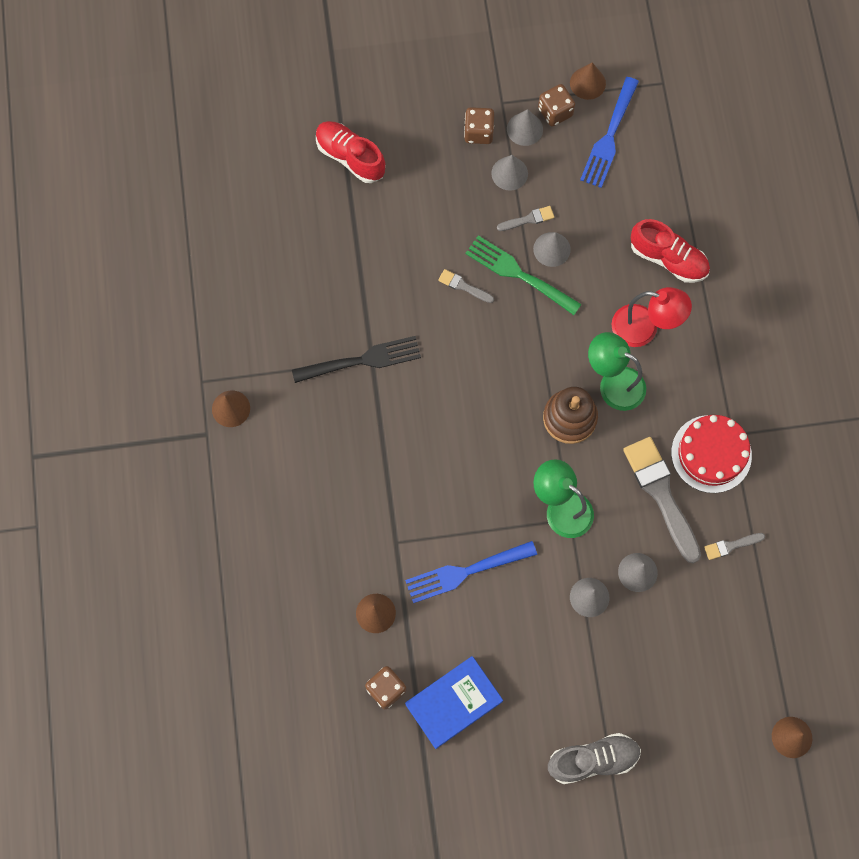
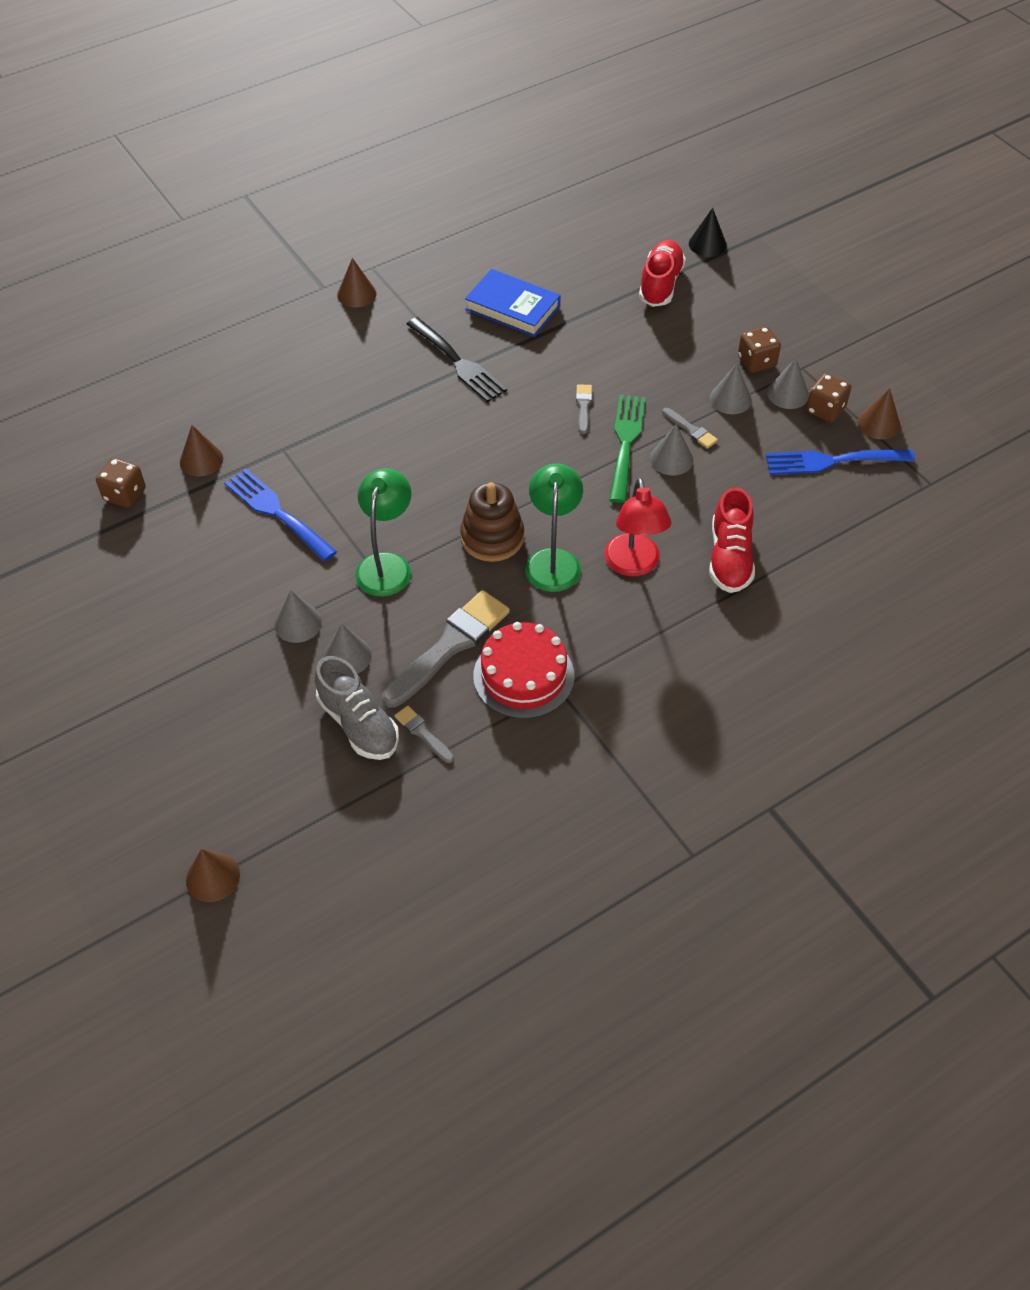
camera: 65 degrees right, 20 degrees down
(319, 95) = (707, 244): none -> black cone
(454, 703) = (131, 551): blue book -> blue book (512, 308)
(592, 760) = (112, 690): grey shoe -> grey shoe (358, 724)

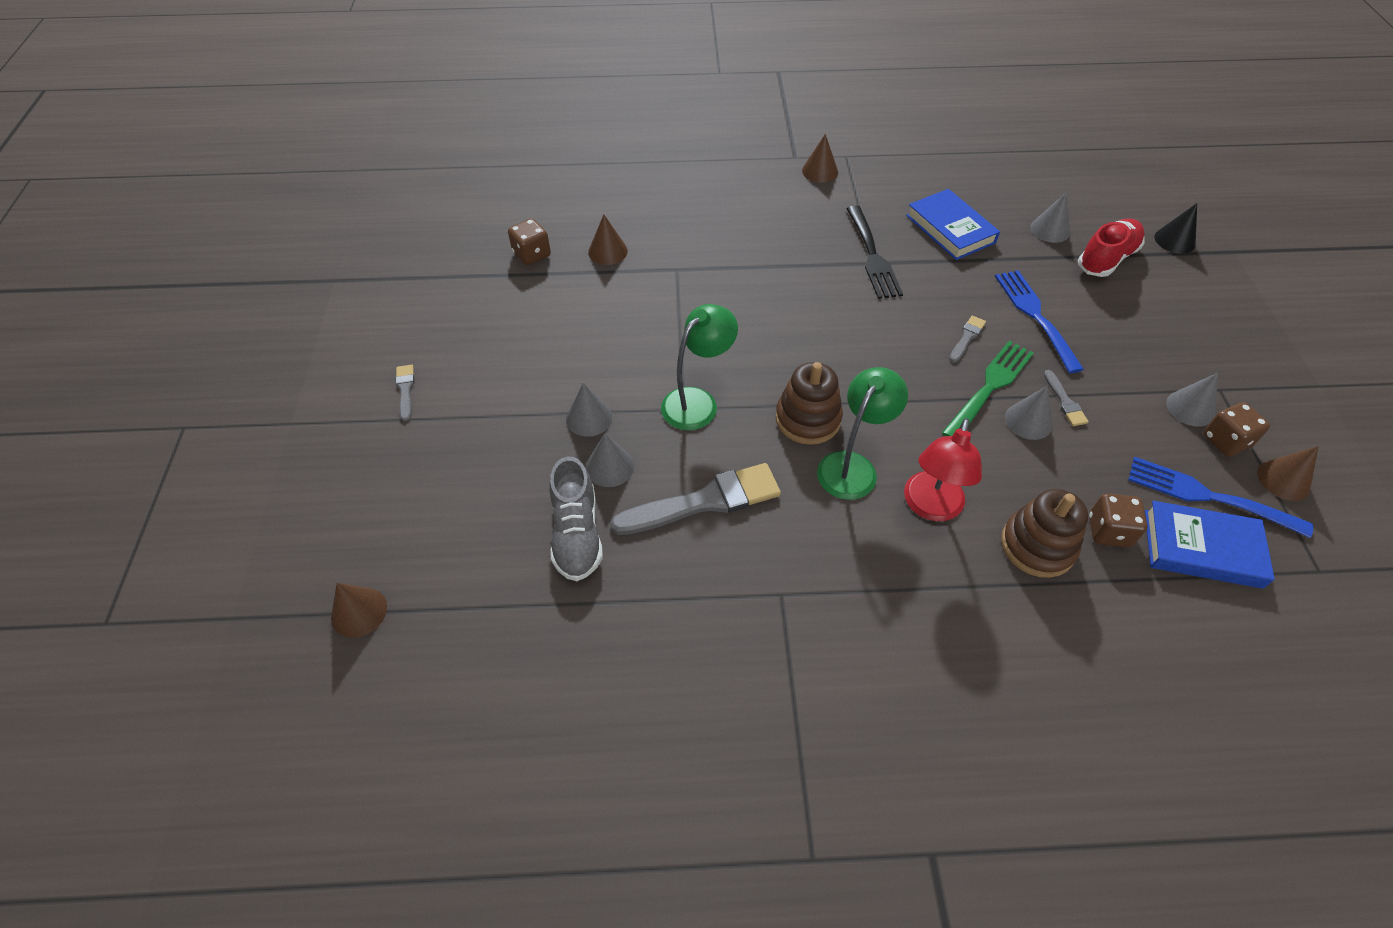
camera: 30 degrees right, 0 degrees up
(276, 512) = (637, 317): blue fork -> blue fork (1035, 316)
(422, 733) = (626, 572): grey brush -> grey brush (405, 390)
(523, 676) = (755, 564): red cake -> none
(729, 558) = (1037, 546): red shoe -> brown stacking toy
(730, 399) = (1123, 389): grey cone -> grey cone (1050, 230)
(756, 362) = (1171, 364): brown dice -> brown dice (1108, 531)
(846, 504) = (1202, 548): none -> blue book

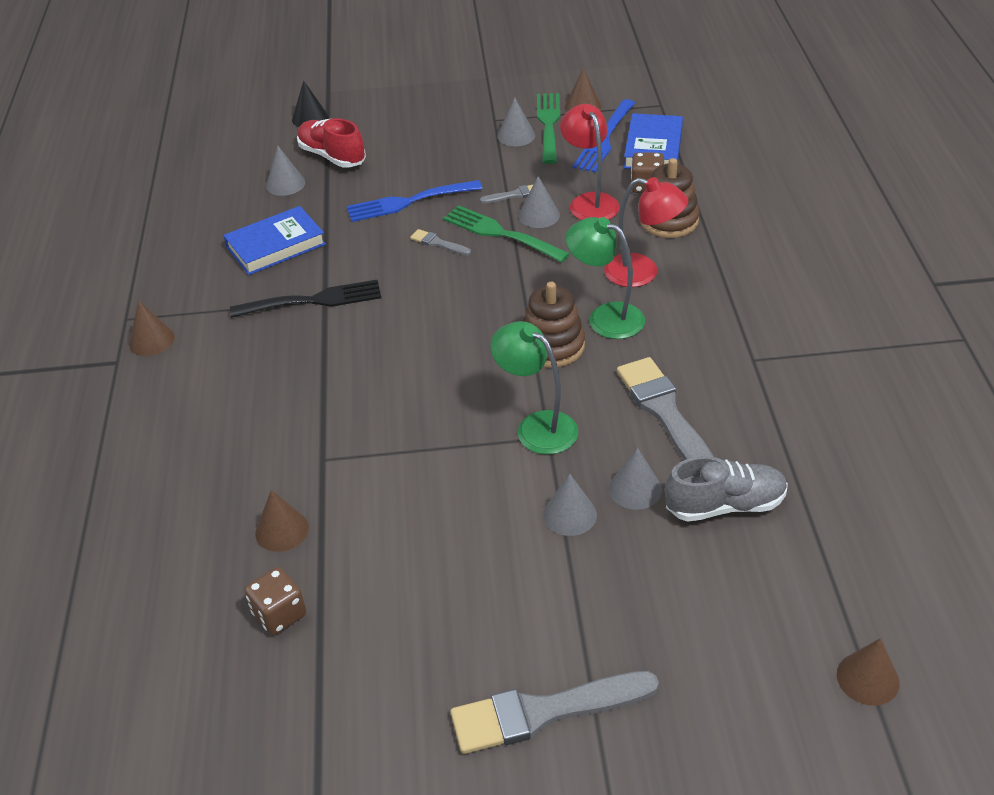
camera: 90 degrees left, 10 degrees down
(405, 390) = (544, 712): grey brush -> grey brush, size x2.17
(1063, 469) = (589, 202): none -> red lamp
(1225, 441) = (548, 124): brown dice -> green fork

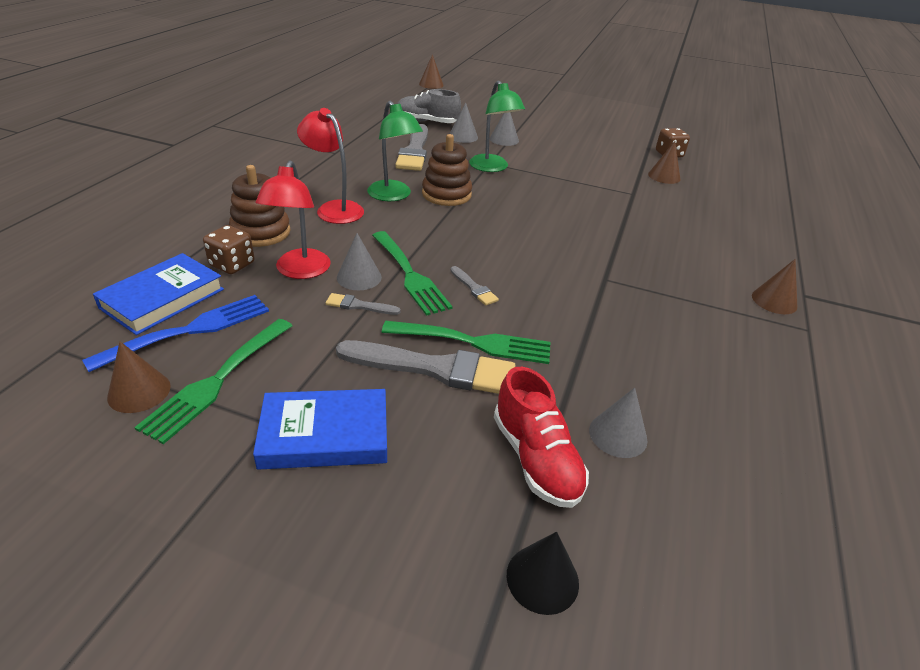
camera: 160 degrees left, 5 degrees down
(276, 246) = (644, 348): blue book -> blue book (325, 434)
(314, 300) = (615, 281): black fork -> none
(408, 202) = (474, 342): blue fork -> green fork
(516, 135) = (274, 381): grey cone -> none
(544, 712) = (559, 108): grey brush -> grey brush (435, 369)

